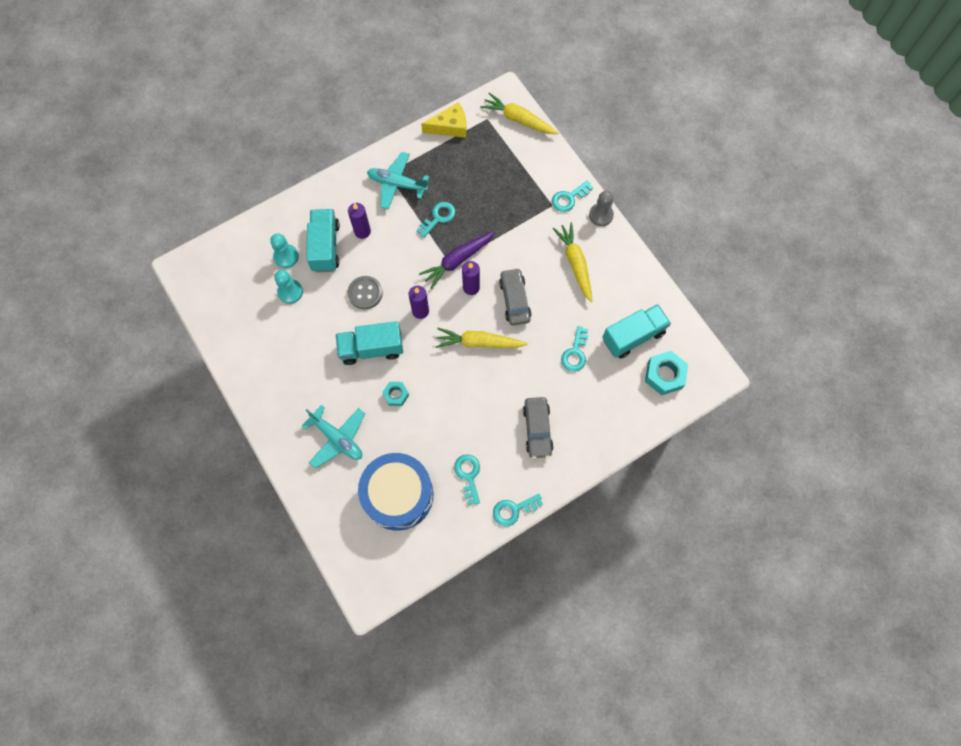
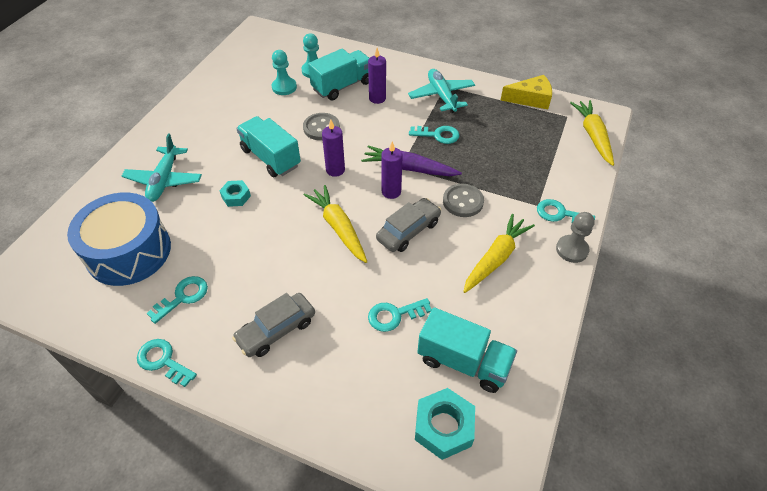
camera: 55 degrees right, 20 degrees down
(450, 127) = (530, 99): yellow cheese -> yellow cheese turned 45 degrees counterclockwise
(514, 248) = (463, 201): none -> grey button

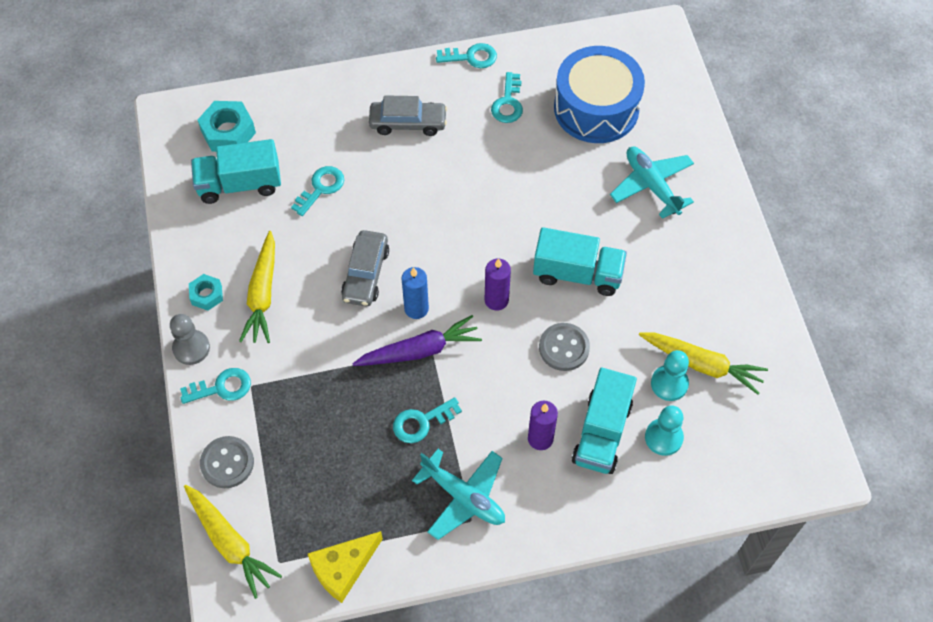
camera: 145 degrees right, 10 degrees up
(236, 196) = (564, 210): turquoise nut -> turquoise nut (206, 295)
(276, 330) = (408, 123): grey car -> grey car turned 75 degrees clockwise
(338, 228) = (435, 237): yellow carrot -> yellow carrot (702, 364)
(391, 192) = (416, 308): purple candle -> blue candle
(463, 201) = (333, 341): grey button -> grey button (227, 463)

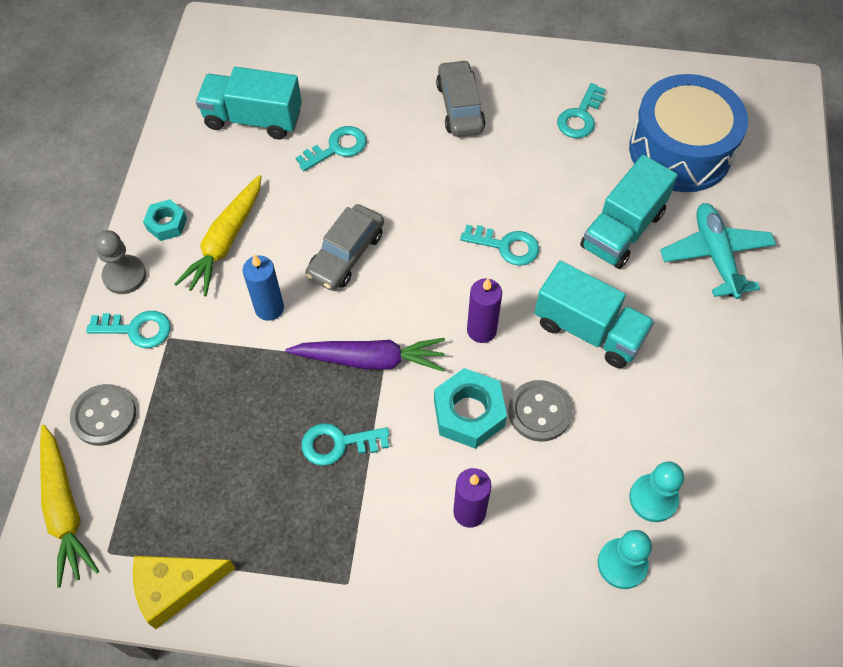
camera: 20 degrees right, 0 degrees up
(228, 132) = (265, 62): turquoise nut -> turquoise nut (469, 413)
(408, 123) = (460, 107): grey car -> grey car turned 120 degrees counterclockwise
(416, 308) = (386, 311): blue candle -> blue candle (269, 308)
(463, 497) = (350, 551): turquoise plane -> none
(471, 57) = (558, 57): turquoise key -> turquoise key (506, 246)
(601, 433) = (547, 531): turquoise truck -> turquoise truck (622, 230)
(702, 364) = (703, 488): yellow carrot -> none

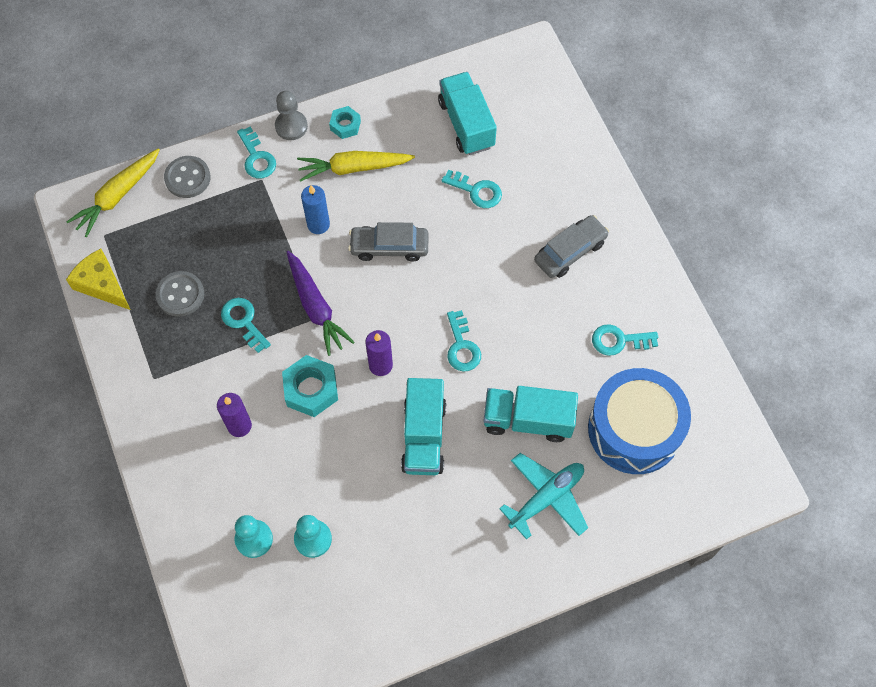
camera: 60 degrees right, 5 degrees up
(539, 412) = (338, 434): grey button -> grey button (180, 295)

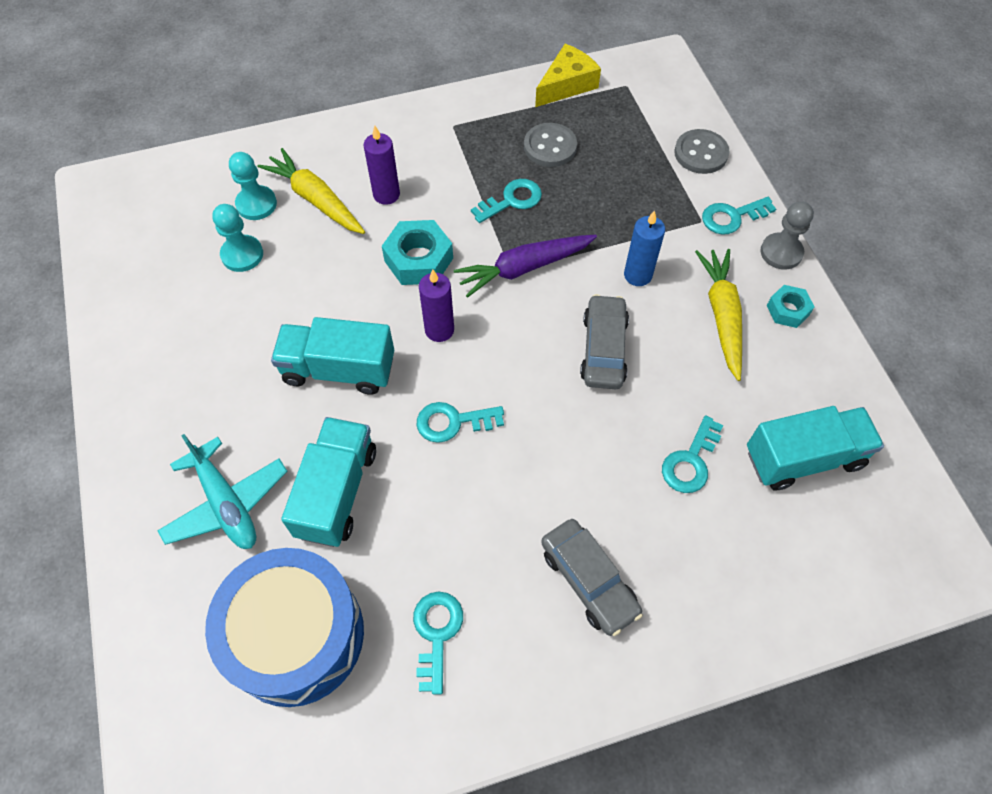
camera: 95 degrees right, 5 degrees down
(117, 196) = (675, 95): yellow carrot -> yellow carrot (316, 200)

